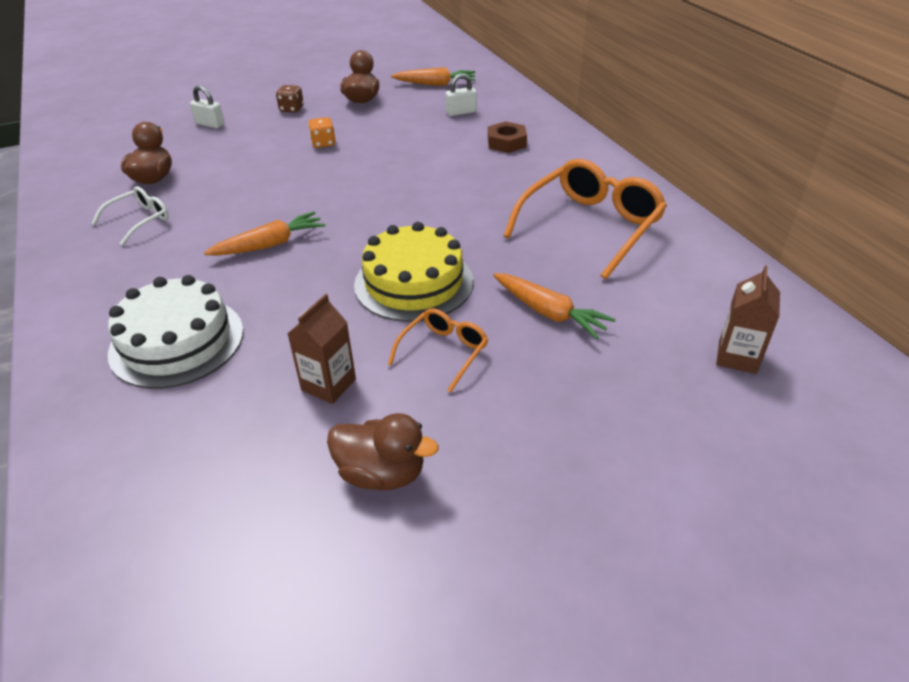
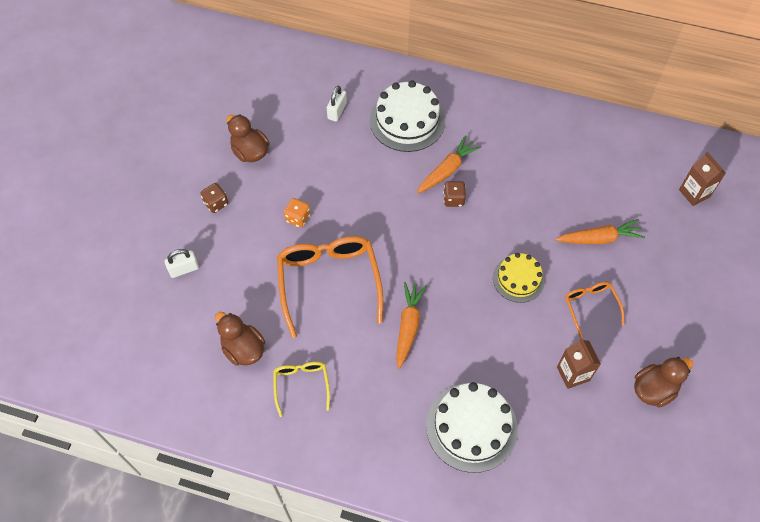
camera: 50 degrees left, 20 degrees up
(140, 220) = (301, 385): white glasses -> yellow glasses
(414, 283) = (518, 279): yellow cake -> yellow cake, size x0.62
(435, 84) = (274, 92): orange carrot -> orange carrot (447, 170)
(456, 202) = (453, 199): none -> brown dice
(506, 143) = (407, 120): brown nut -> white cake
(590, 226) = (542, 158): orange glasses -> orange glasses (329, 282)

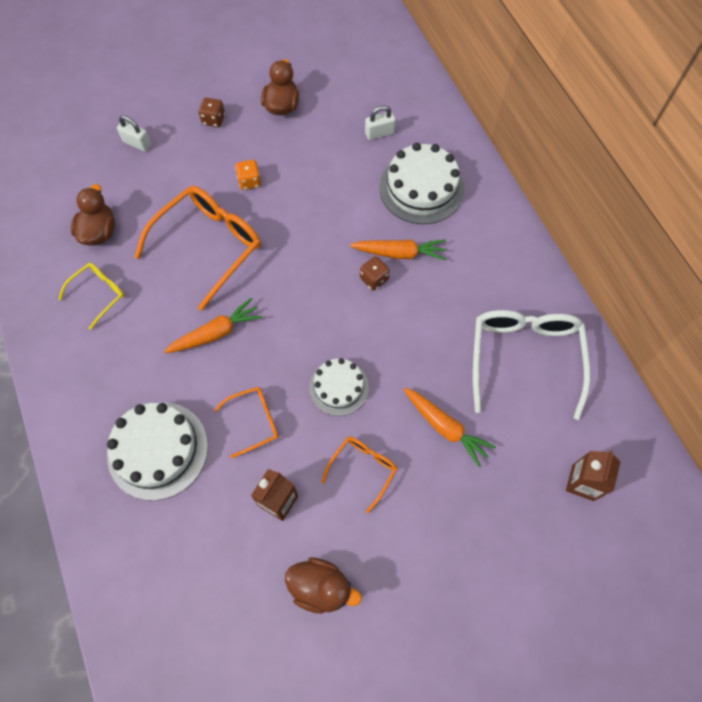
camera: 50 degrees right, 5 degrees up
(501, 348) = (254, 421): none -> orange glasses
(518, 279) = (338, 387): yellow cake -> white cake
(587, 159) = (524, 358): none -> white glasses

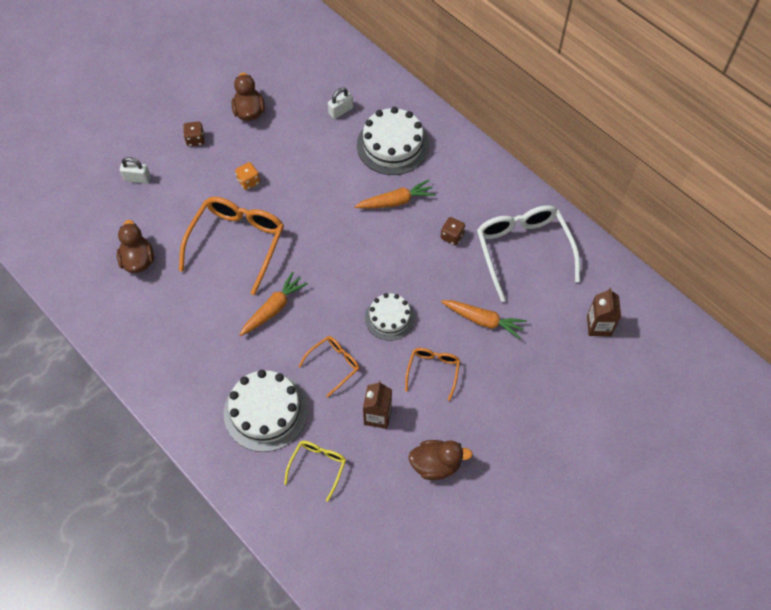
camera: 20 degrees left, 5 degrees down
(99, 294) = (161, 309): yellow glasses -> yellow glasses (318, 466)
(374, 279) = (383, 227): brown dice -> brown dice (452, 236)

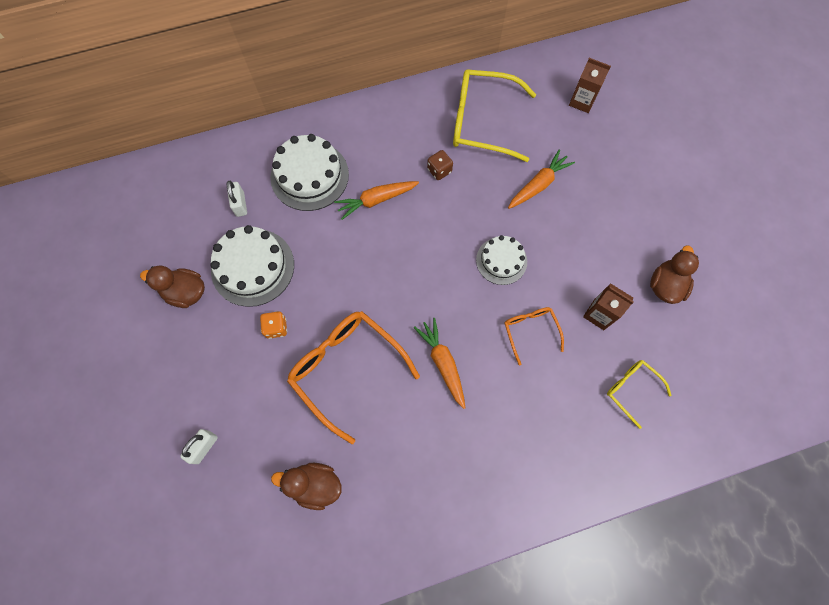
camera: 65 degrees left, 10 degrees up
(195, 140) = (189, 363): brown dice -> none
(266, 411) = (555, 416): white cake -> white cake (253, 267)
(396, 201) = (376, 200): orange carrot -> orange carrot turned 120 degrees counterclockwise
(433, 371) = (572, 248): orange glasses -> none
(523, 250) = (482, 122): white glasses -> yellow glasses

